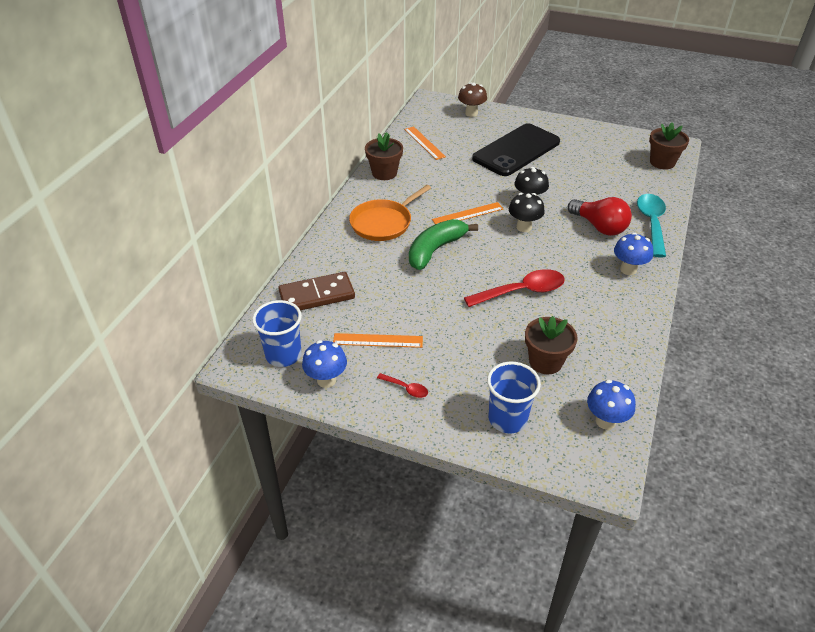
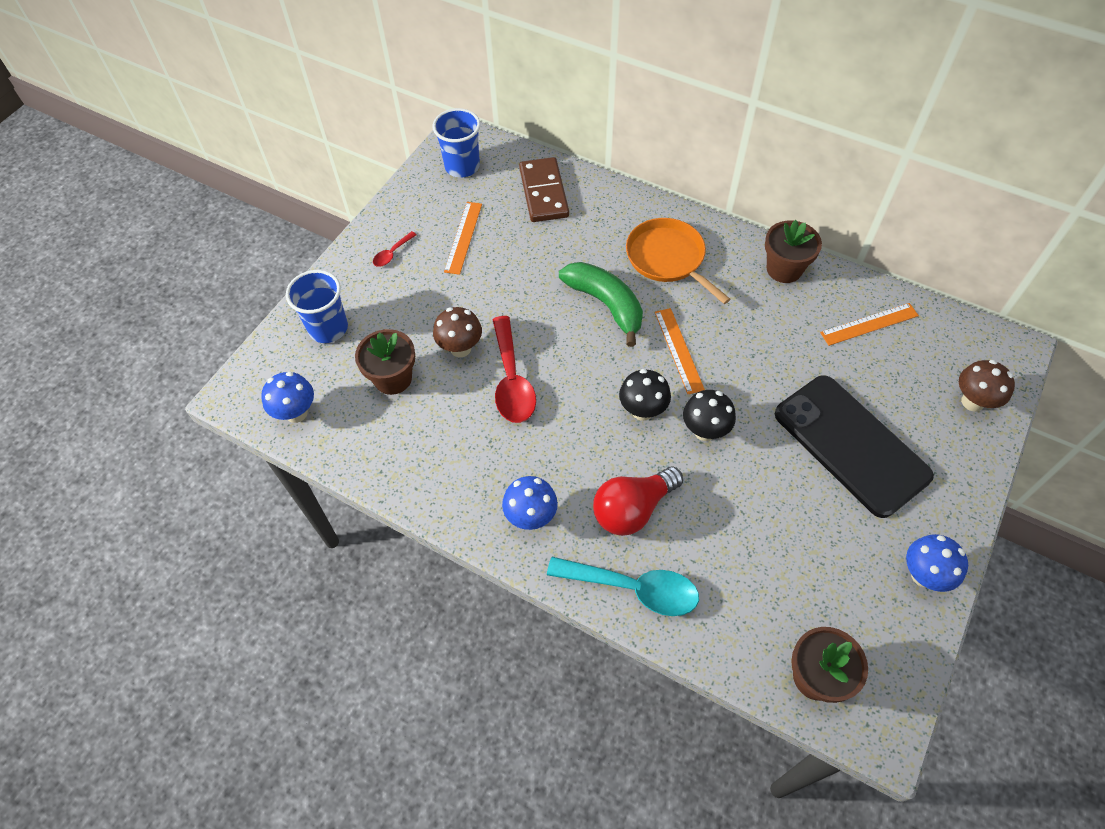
camera: 100 degrees right, 15 degrees up
(326, 380) = (421, 196): blue mushroom -> blue mushroom (923, 575)
(501, 324) = (460, 348): none -> brown mushroom

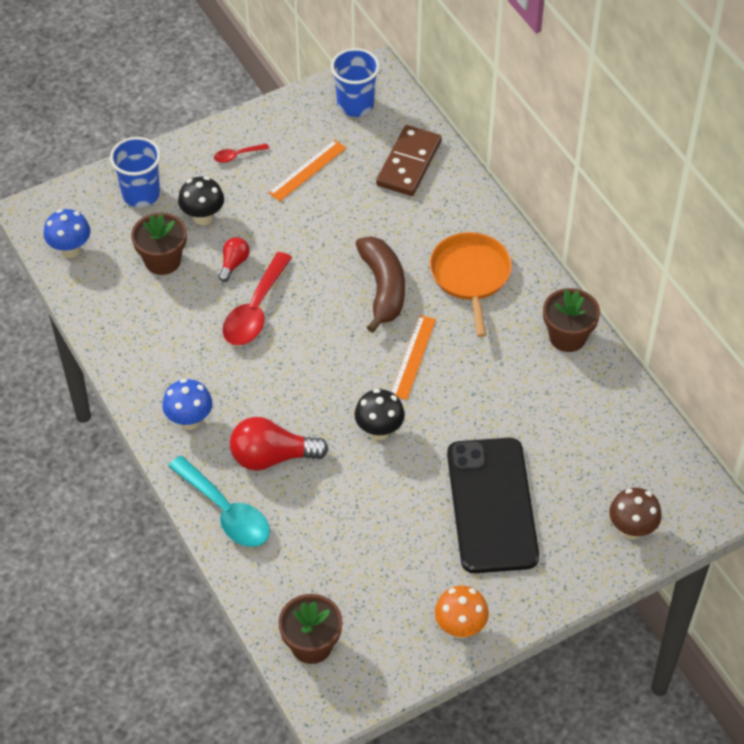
camera: 30 degrees right, 5 degrees down
(460, 348) = (234, 264): brown mushroom -> red light bulb
(606, 304) = (383, 288): green banana -> brown banana
(642, 411) = (341, 389): black mushroom -> black mushroom (203, 217)
(869, 324) = (601, 421): orange ruler -> none
(923, 575) = (460, 628): blue mushroom -> orange mushroom

